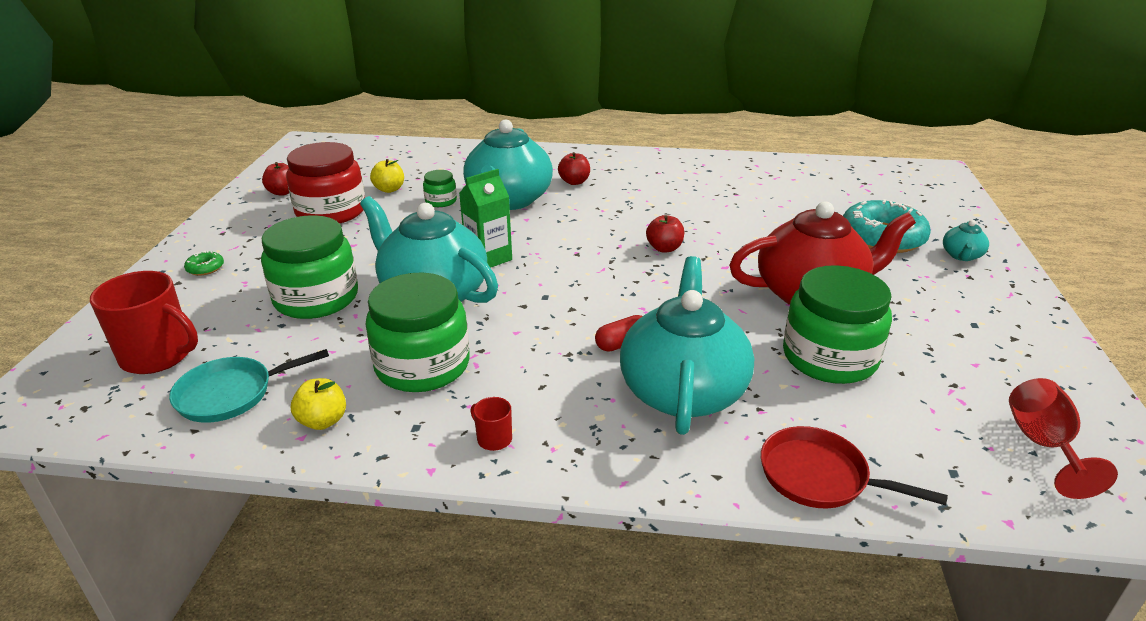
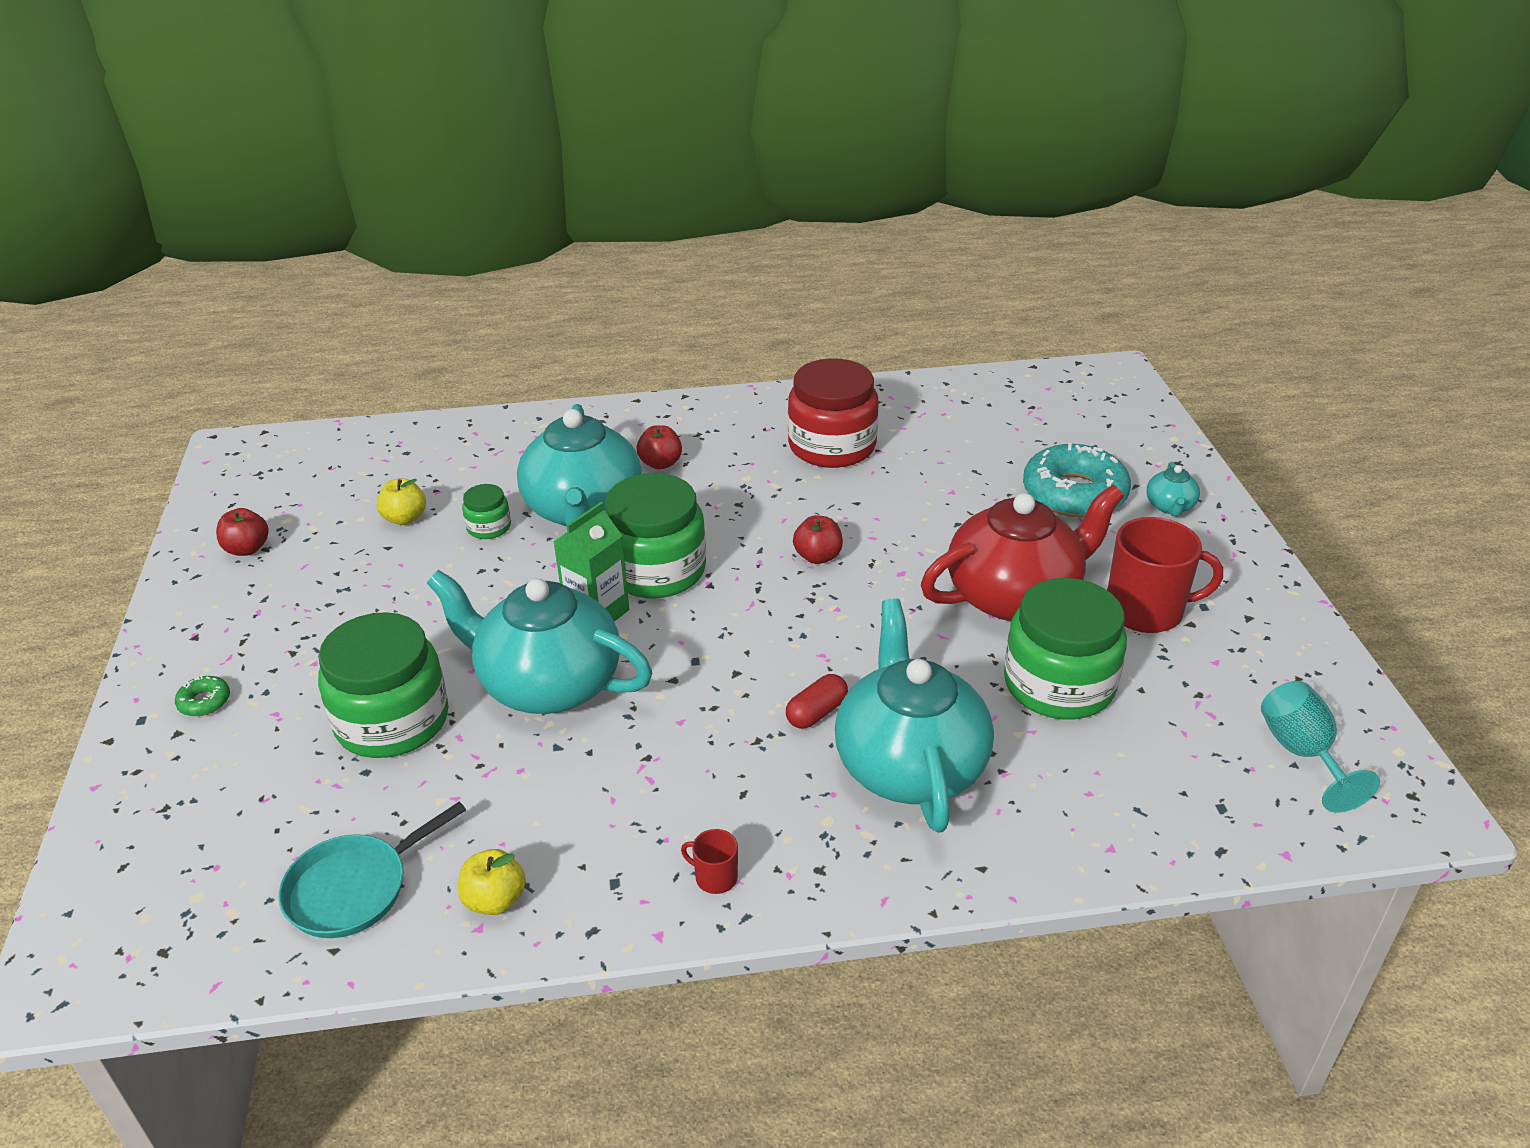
camera: 15 degrees left, 5 degrees up
(158, 356) = (219, 854): red mug -> red mug (1146, 610)
(331, 211) = (338, 572): red jar -> red jar (832, 446)
(422, 365) = (583, 795): green jar -> green jar (656, 570)
(820, 476) = (1089, 843): red pan -> none
(1043, 445) = (1302, 753): red goblet -> turquoise goblet

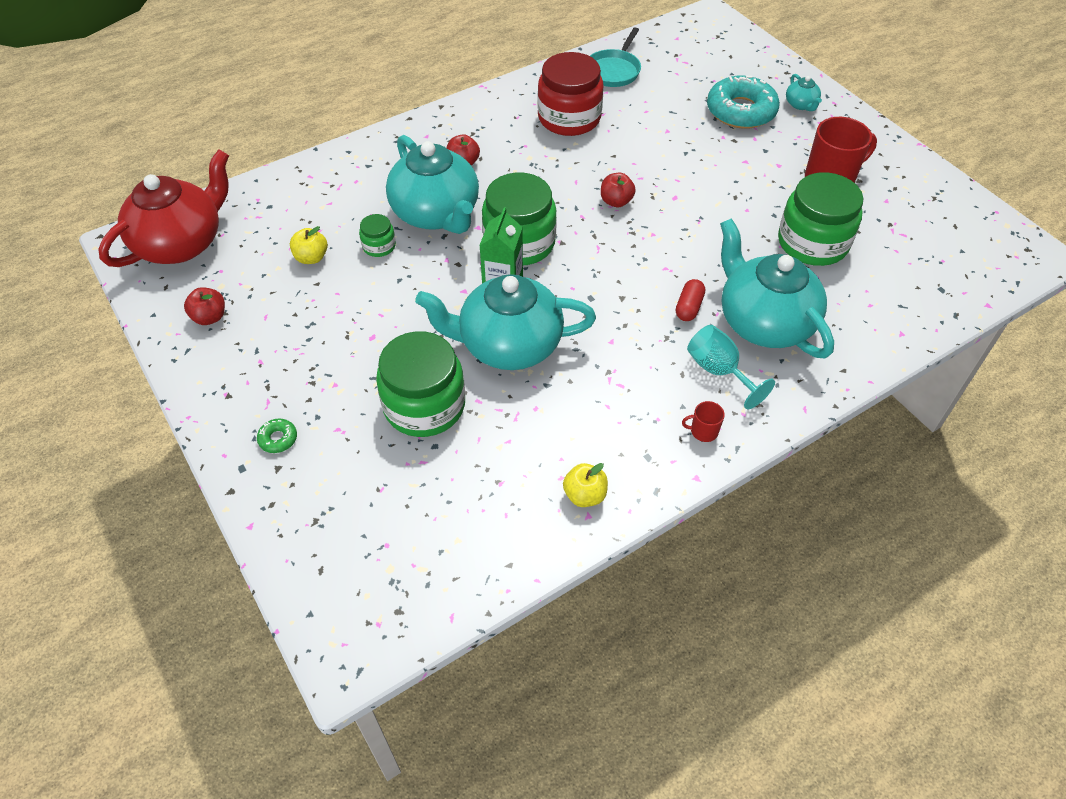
camera: 25 degrees left, 15 degrees up
(354, 888) = (490, 522): turquoise pan -> turquoise pan (613, 70)
(1014, 595) = (751, 192): red teapot -> red teapot (181, 243)
(1302, 753) = (962, 242): turquoise goblet -> turquoise goblet (719, 371)

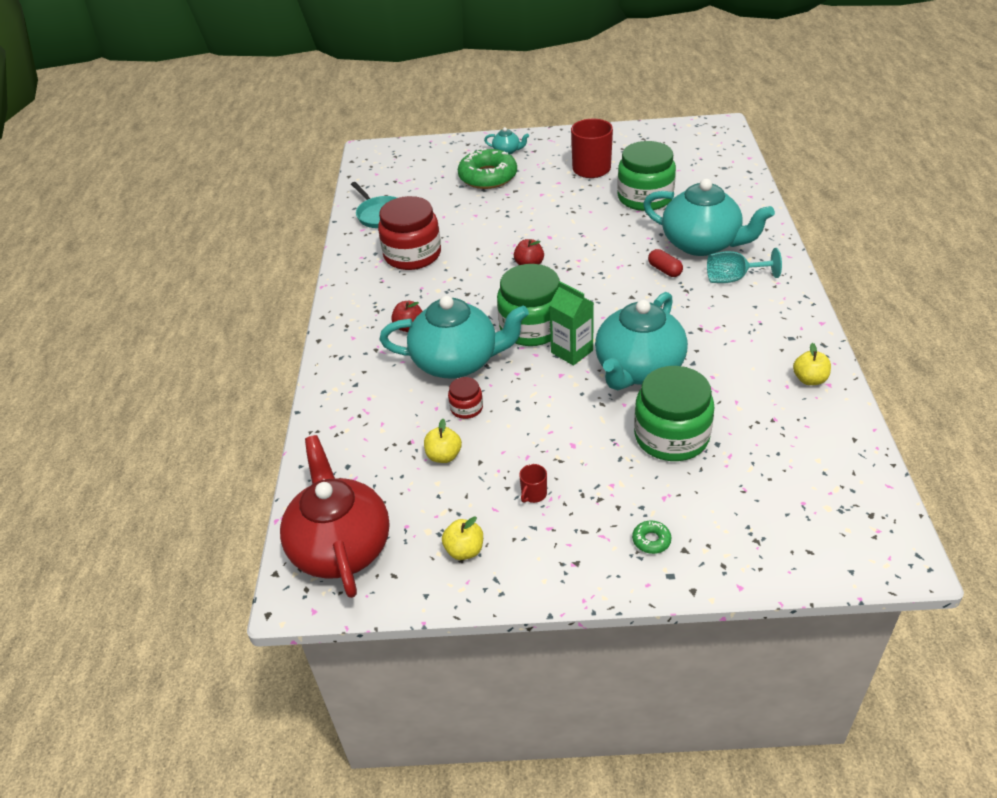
camera: 55 degrees left, 10 degrees down
(210, 317) = (464, 550): red apple -> yellow apple
(379, 246) = (466, 408): green jar -> red jar
(703, 431) = (783, 305): red mug -> red mug (533, 494)
(741, 111) = (488, 177): turquoise donut -> green donut
(763, 322) = (702, 244): turquoise teapot -> turquoise teapot turned 150 degrees counterclockwise

